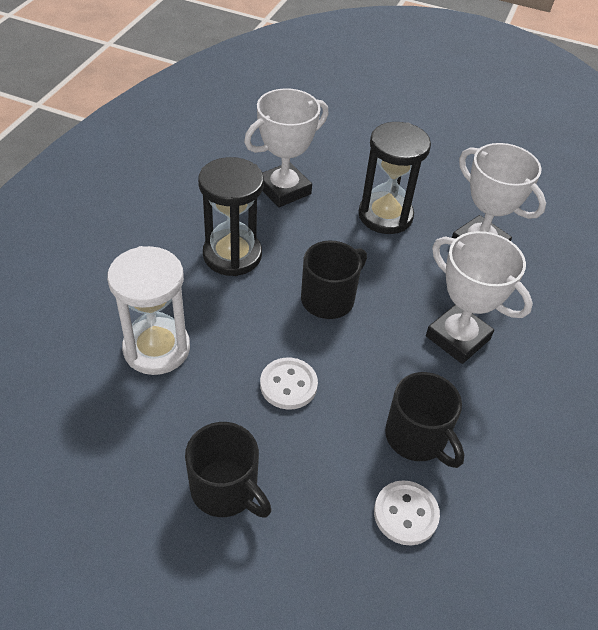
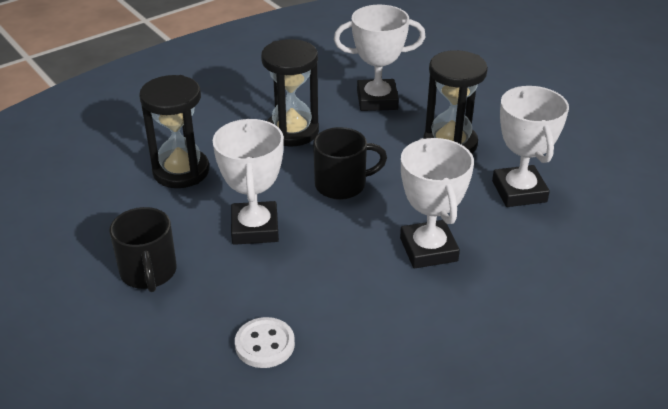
camera: 35 degrees right, 10 degrees down
(156, 348) = (181, 171): white hourglass -> black hourglass
(288, 385) = (255, 228): white button -> white trophy
(417, 438) = (323, 301): black mug -> none

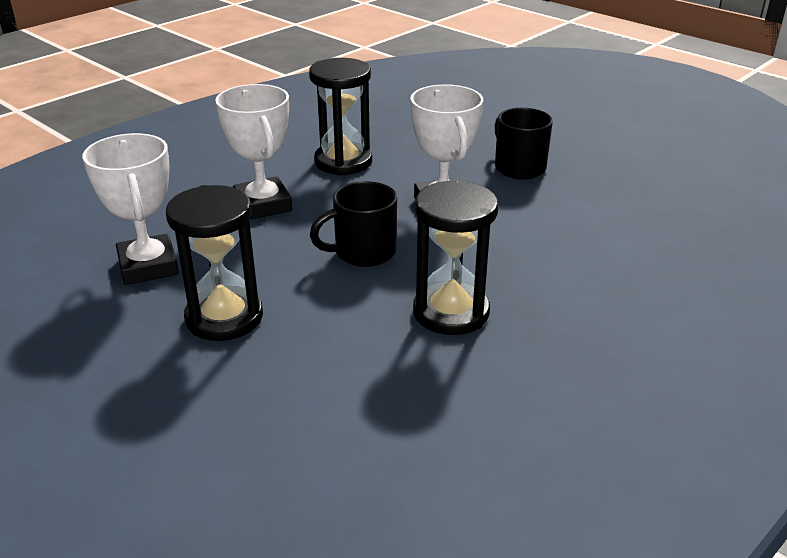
camera: 170 degrees right, 5 degrees down
(181, 171) = (560, 248): black hourglass -> black hourglass (343, 162)
(265, 344) = (395, 139): white button -> none
(377, 100) = (336, 381): white trophy -> none

